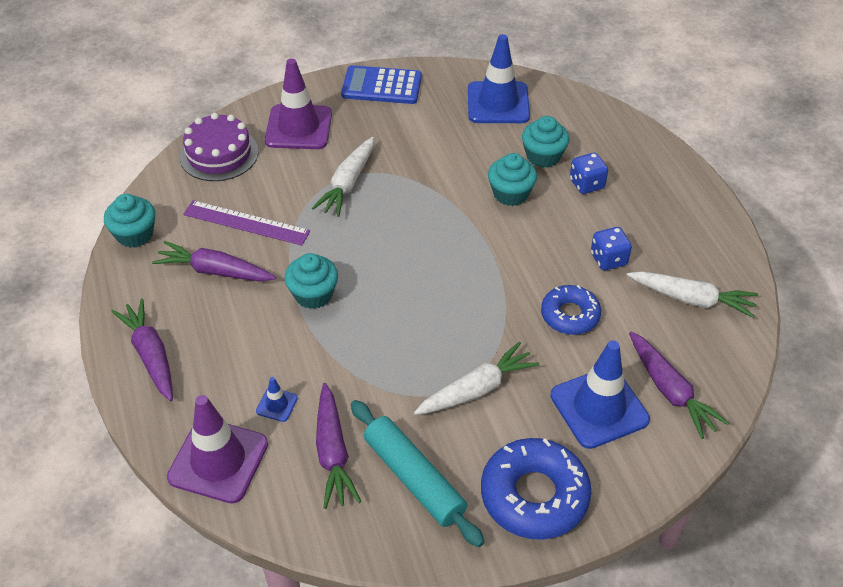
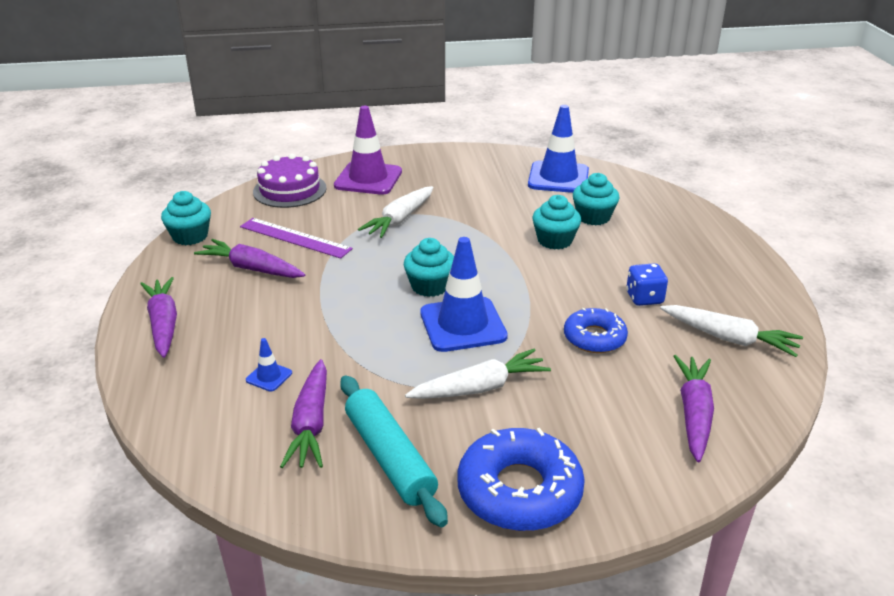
camera: 10 degrees right, 15 degrees down
(218, 460) = (191, 416): purple traffic cone -> none
(313, 294) = (338, 295): turquoise cupcake -> turquoise cupcake (430, 286)
(381, 86) = (453, 158): blue calculator -> none
(586, 184) = (632, 240): blue dice -> none
(599, 407) = (610, 419): blue traffic cone -> blue traffic cone (463, 325)
(670, 391) = (694, 414): purple carrot -> purple carrot turned 150 degrees counterclockwise

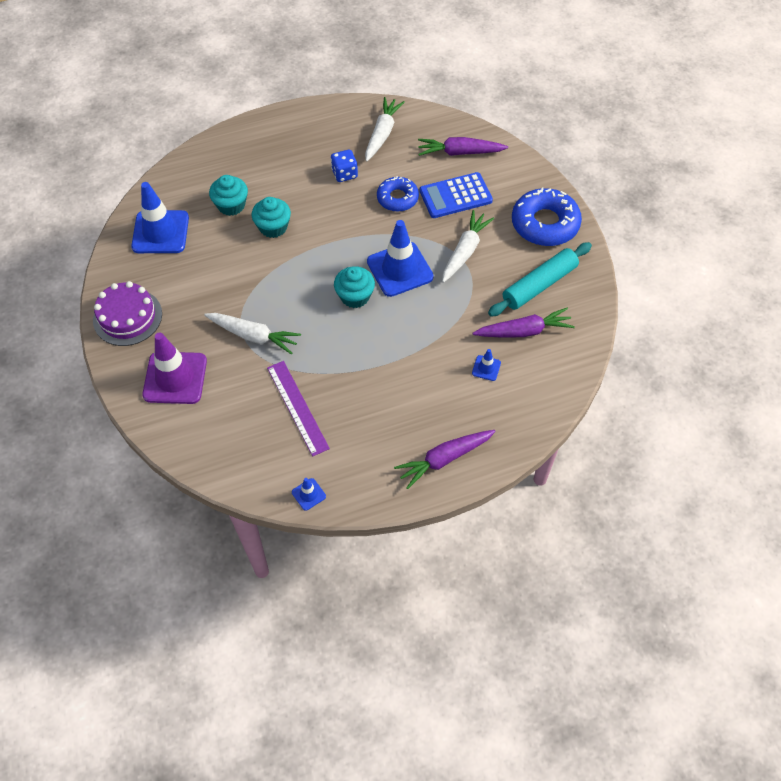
camera: 100 degrees left, 25 degrees up
(190, 236) = (308, 494): turquoise cupcake -> blue traffic cone
(252, 269) = (354, 424): purple carrot -> none
(290, 190) = (205, 439): purple cake -> purple cake (127, 317)
(295, 237) = (297, 407): purple ruler -> purple ruler turned 45 degrees counterclockwise
(480, 388) = (465, 251): white carrot -> white carrot turned 60 degrees clockwise
(594, 395) = (455, 196): none -> blue calculator

